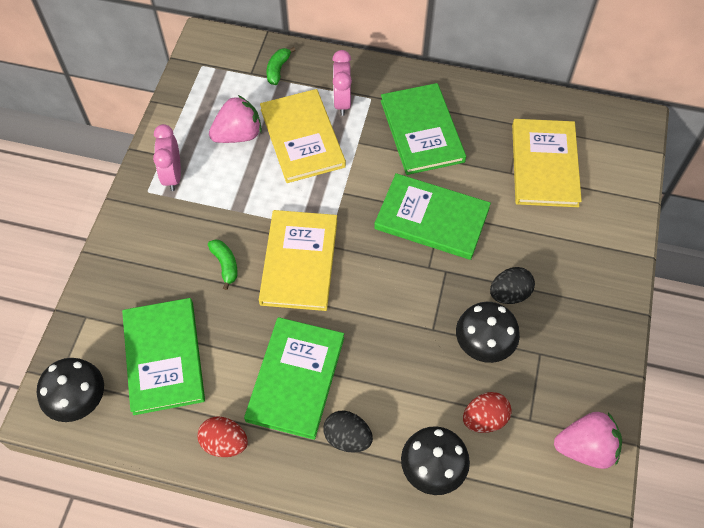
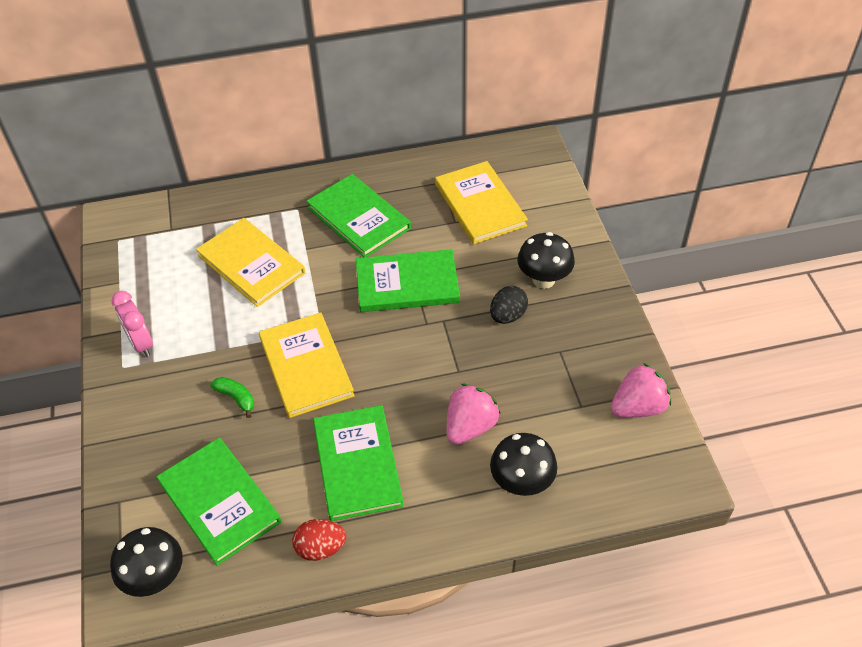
camera: 25 degrees left, 10 degrees down
(238, 135) = (187, 285): pink strawberry -> pink strawberry (470, 426)
(278, 70) = (196, 217): green banana -> none
(342, 102) = (272, 221): pink clock -> none
(347, 437) = (432, 491): black egg -> none
(483, 346) = (509, 366): black mushroom -> black mushroom (543, 280)
(484, 419) = (543, 422): red egg -> none

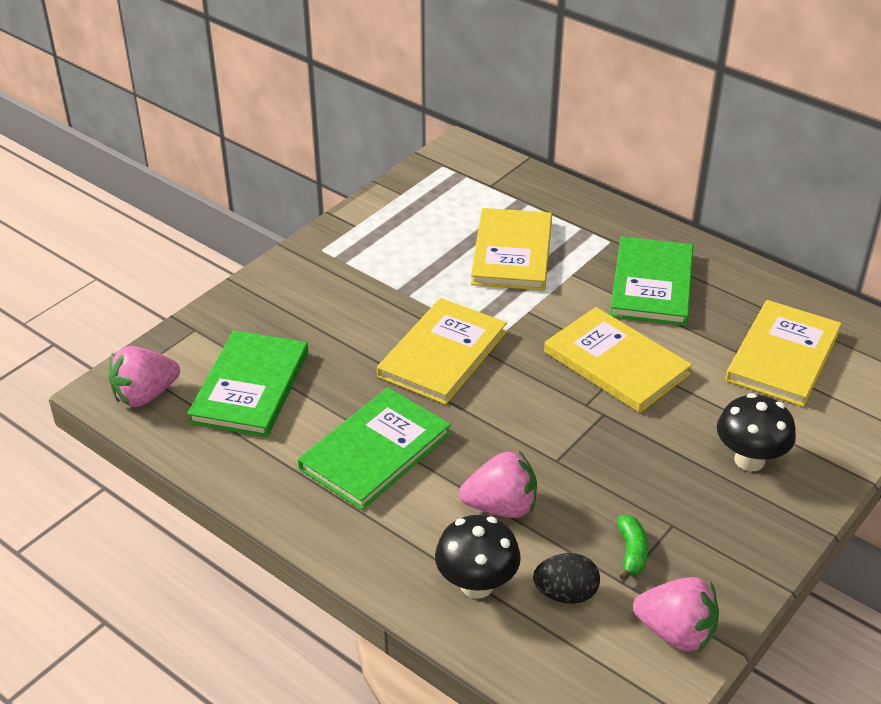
camera: 50 degrees right, 10 degrees down
(141, 343) = (355, 244): pink clock -> none
(156, 578) = (145, 395): black mushroom -> pink strawberry
(236, 398) = (362, 332): green banana -> green banana (631, 552)
(320, 548) = (265, 479): red egg -> none
(407, 284) = (616, 363): green book -> yellow book
(507, 316) = (668, 458): black egg -> black egg (565, 594)

